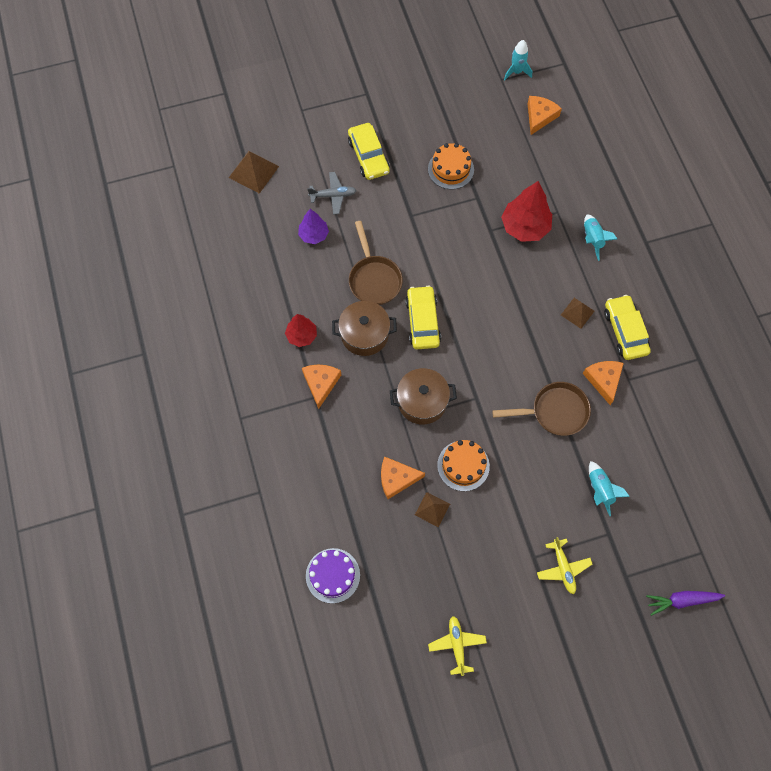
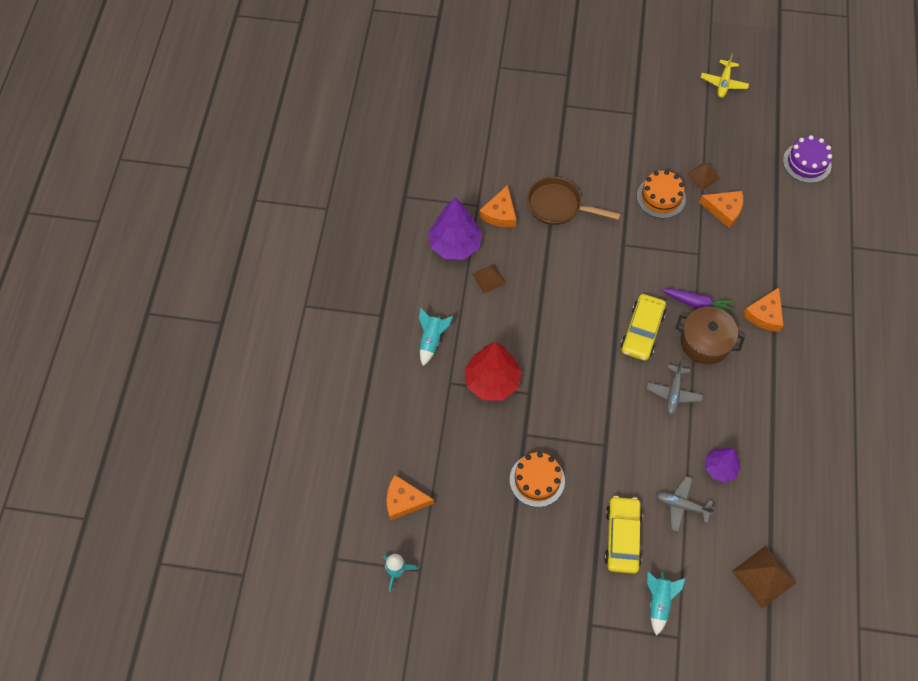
camera: 155 degrees left, 5 degrees down
(301, 335) = (768, 367): red tree -> none
(374, 279) = (673, 393): brown pan -> grey plane
(422, 401) = (674, 261): brown pot -> none
(540, 117) = (404, 500): orange cheese -> orange cheese turned 45 degrees clockwise
(563, 568) = (614, 98): yellow plane -> none
(600, 490) = (554, 136): turquoise rocket -> turquoise rocket (659, 602)
(625, 331) = (455, 245): yellow car -> purple tree
(682, 600) = (534, 45): purple carrot -> purple carrot (697, 303)

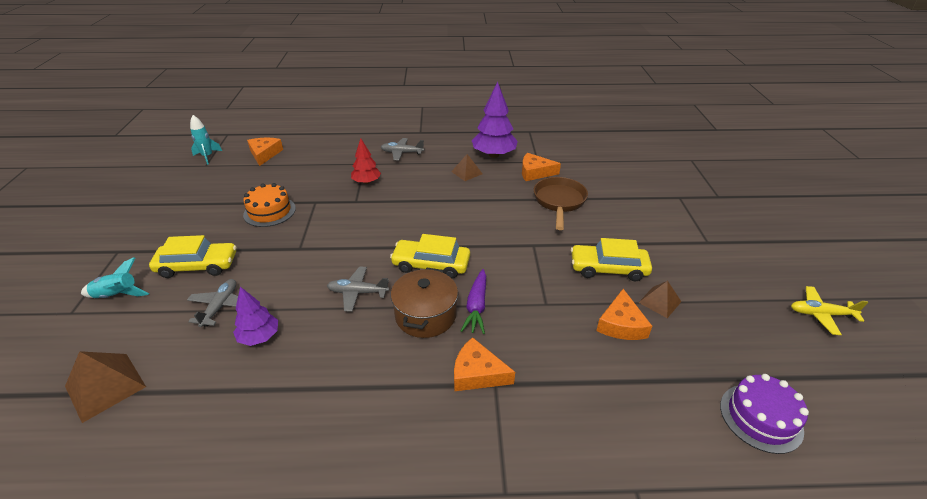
camera: 80 degrees right, 25 degrees down
(431, 340) = (402, 153): turquoise rocket -> grey plane
(492, 381) = (366, 182): red tree -> red tree, size x0.60
(661, 197) = (608, 268): orange cake -> yellow car

